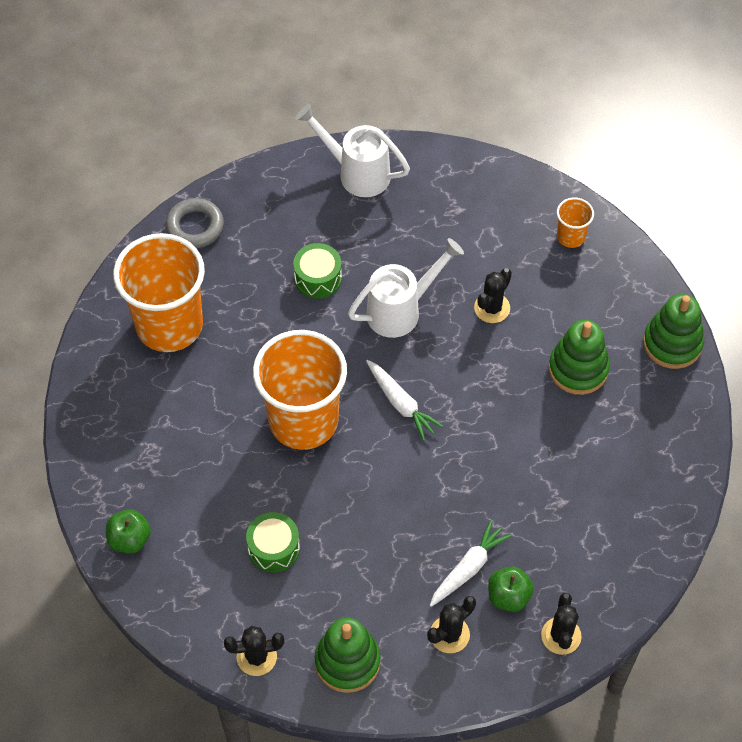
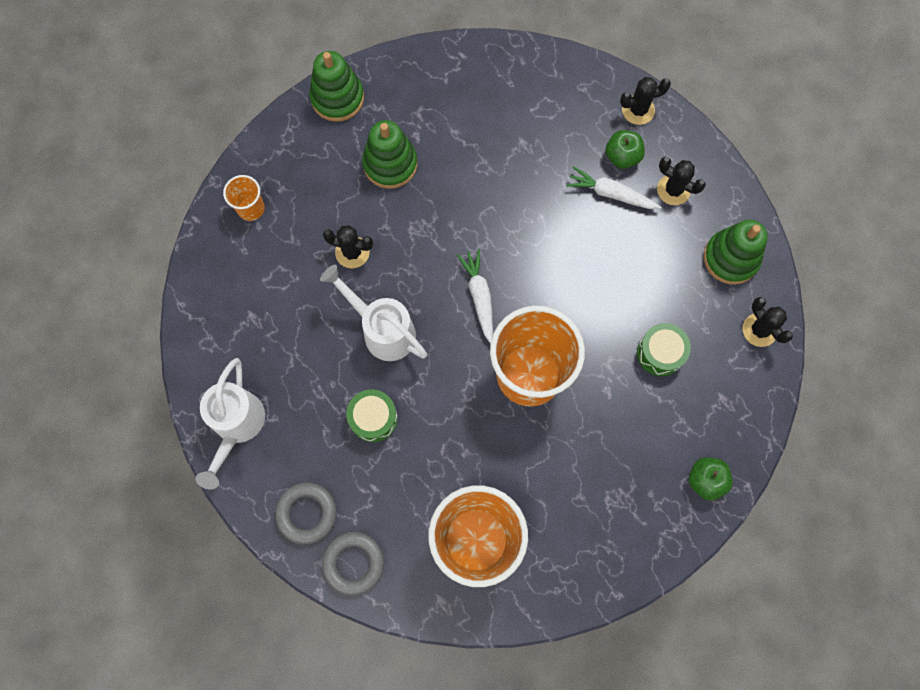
camera: 110 degrees left, 15 degrees up
(255, 204) = (307, 513): none -> grey ring
(401, 403) = (479, 297): white carrot -> white carrot turned 45 degrees counterclockwise

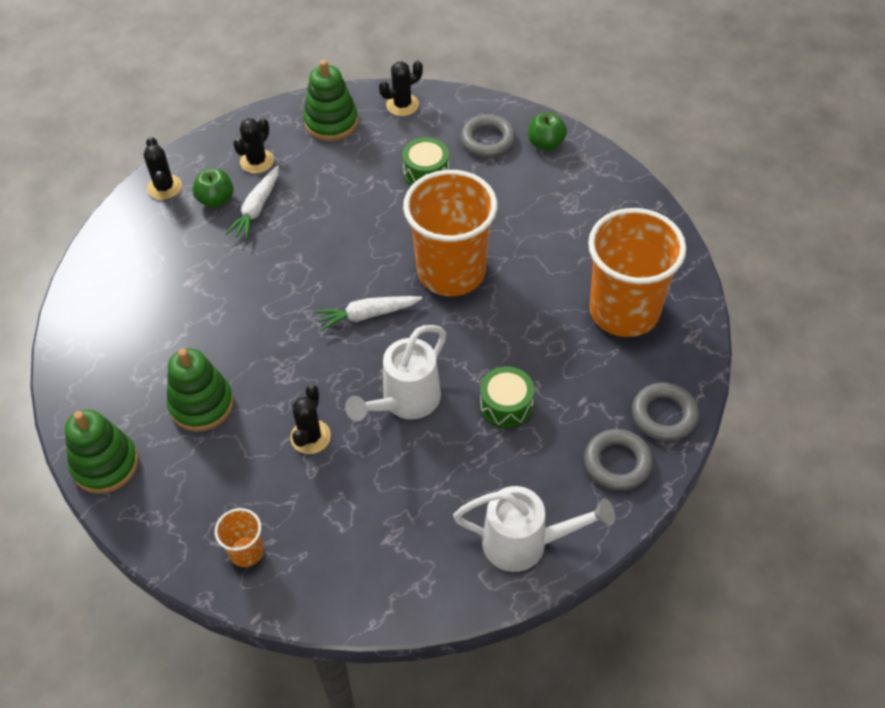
camera: 90 degrees left, 20 degrees down
(708, 418) = (488, 140): none -> grey ring

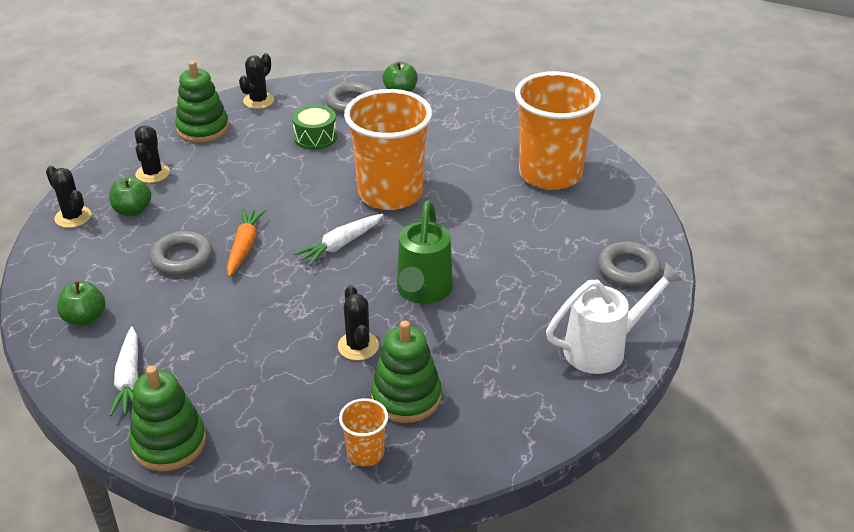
camera: 30 degrees left, 15 degrees down
(114, 305) = (85, 318): none -> green apple
(201, 404) = (234, 360): green stacking toy -> green stacking toy (406, 397)
(257, 208) = (178, 205): white carrot -> white carrot (129, 379)
(283, 281) = (244, 247): none -> orange carrot
(405, 401) = (423, 291): white watering can -> green watering can
(506, 405) = (509, 264): green drum -> none
(664, 415) = (636, 227): grey ring -> grey ring (182, 258)

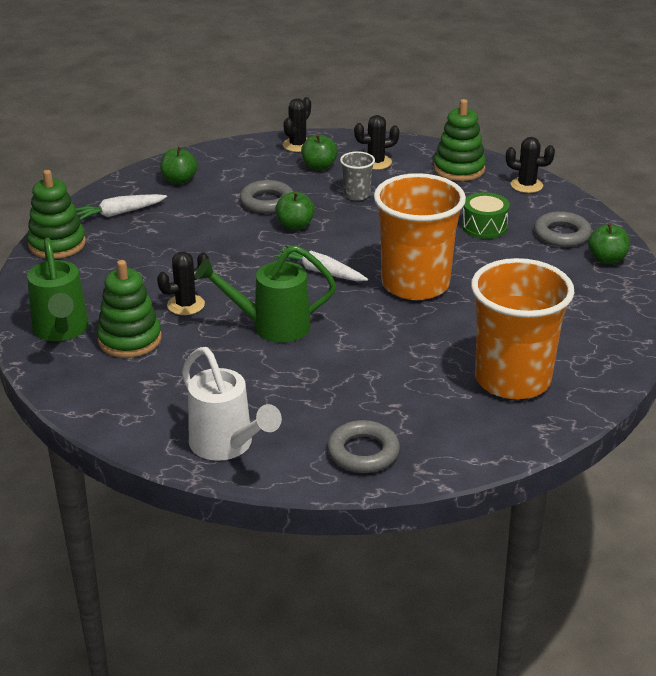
camera: 75 degrees right, 5 degrees down
(209, 197) = (357, 195): none -> grey cup
(244, 247) = (295, 226): orange carrot -> green apple
(365, 453) = (61, 330): orange cup -> green watering can

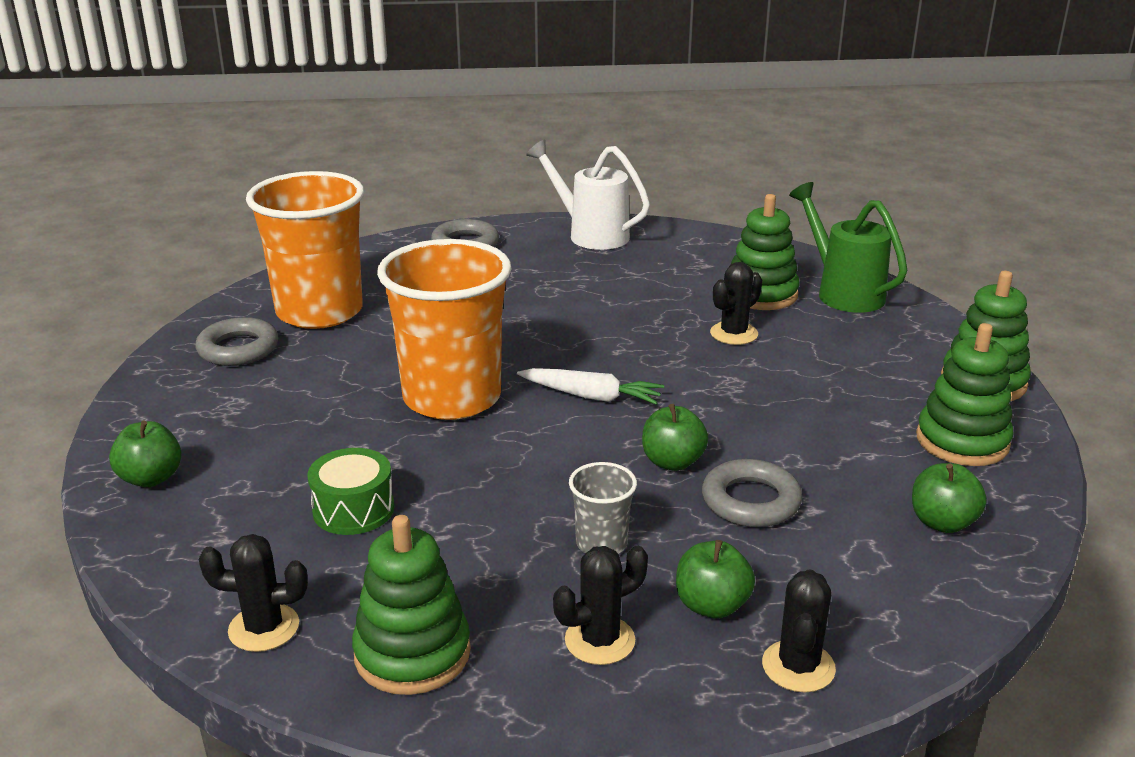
camera: 165 degrees right, 5 degrees down
(119, 213) = (962, 441): white carrot -> green stacking toy
(272, 326) = (613, 326): green watering can -> none
(562, 234) = (215, 515): grey ring -> grey ring (238, 349)

